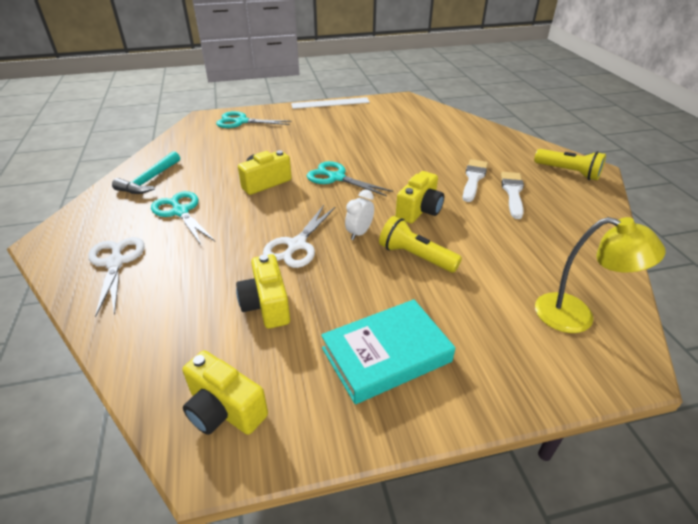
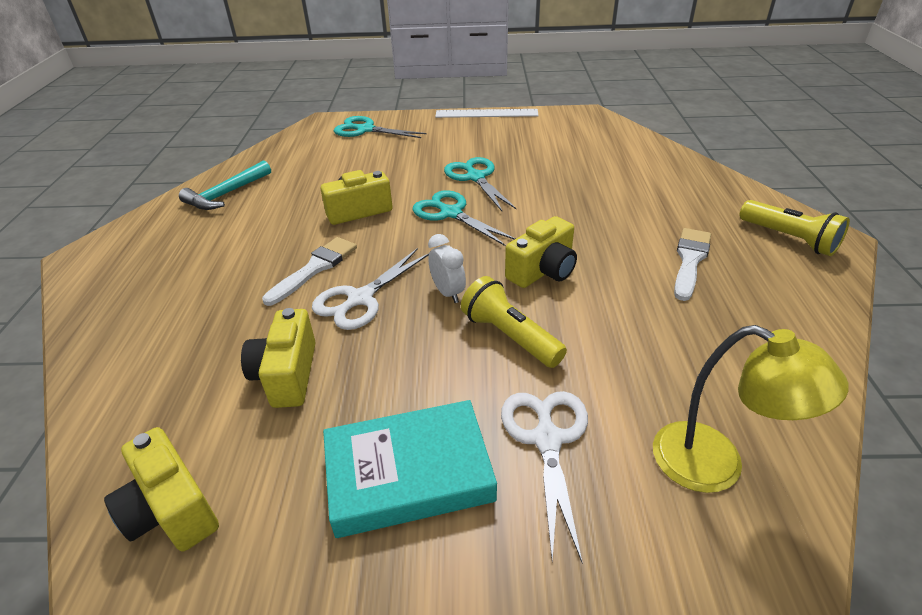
camera: 15 degrees right, 0 degrees up
(115, 263) = (141, 293): white scissors -> white scissors (547, 440)
(181, 212) = (243, 238): turquoise scissors -> turquoise scissors (475, 177)
(359, 233) = (448, 293): white clock -> white clock turned 105 degrees clockwise
(473, 179) = (639, 234): white brush -> white brush (315, 268)

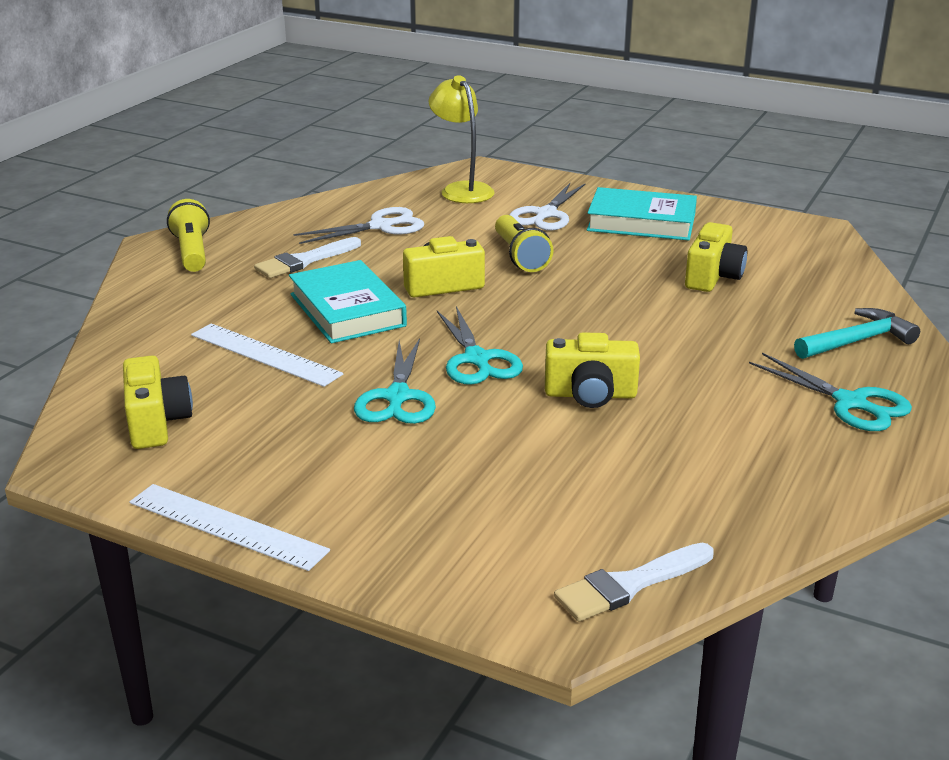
camera: 155 degrees left, 10 degrees down
(171, 510) = (795, 240): yellow camera -> yellow camera (157, 422)
(226, 194) = (783, 478): turquoise hammer -> turquoise hammer (857, 341)
(315, 268) = (669, 343): white brush -> white brush (629, 585)
(360, 299) = (631, 307): white scissors -> white scissors (380, 226)
(365, 130) = (490, 561): turquoise scissors -> turquoise scissors (850, 403)
(448, 293) = (546, 292): white clock -> none
(584, 224) = (347, 310): none -> turquoise book
(586, 178) = (265, 354): none -> white ruler

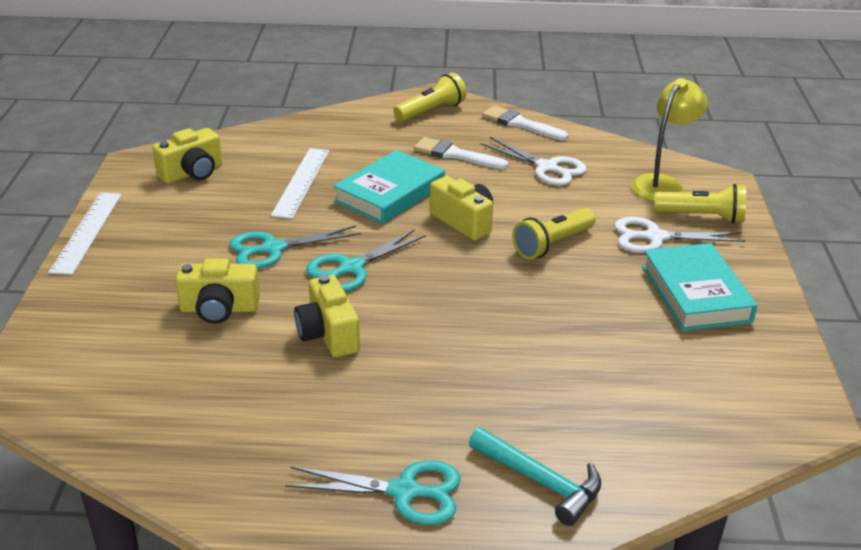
camera: 65 degrees right, 5 degrees up
(530, 190) = (702, 217): none -> yellow flashlight
(629, 585) = (67, 407): white brush -> white brush (520, 124)
(713, 277) = (609, 361): yellow camera -> yellow camera (219, 309)
(850, 403) = (404, 492): turquoise scissors -> turquoise scissors turned 105 degrees counterclockwise

